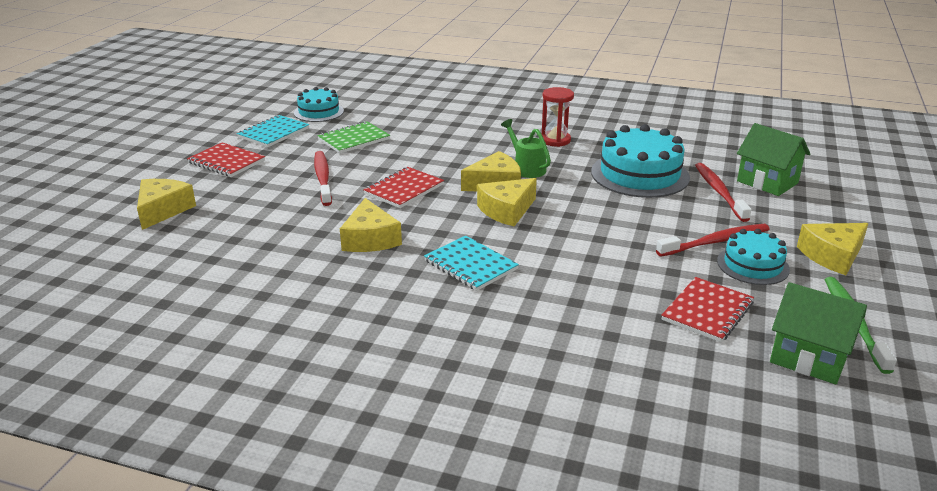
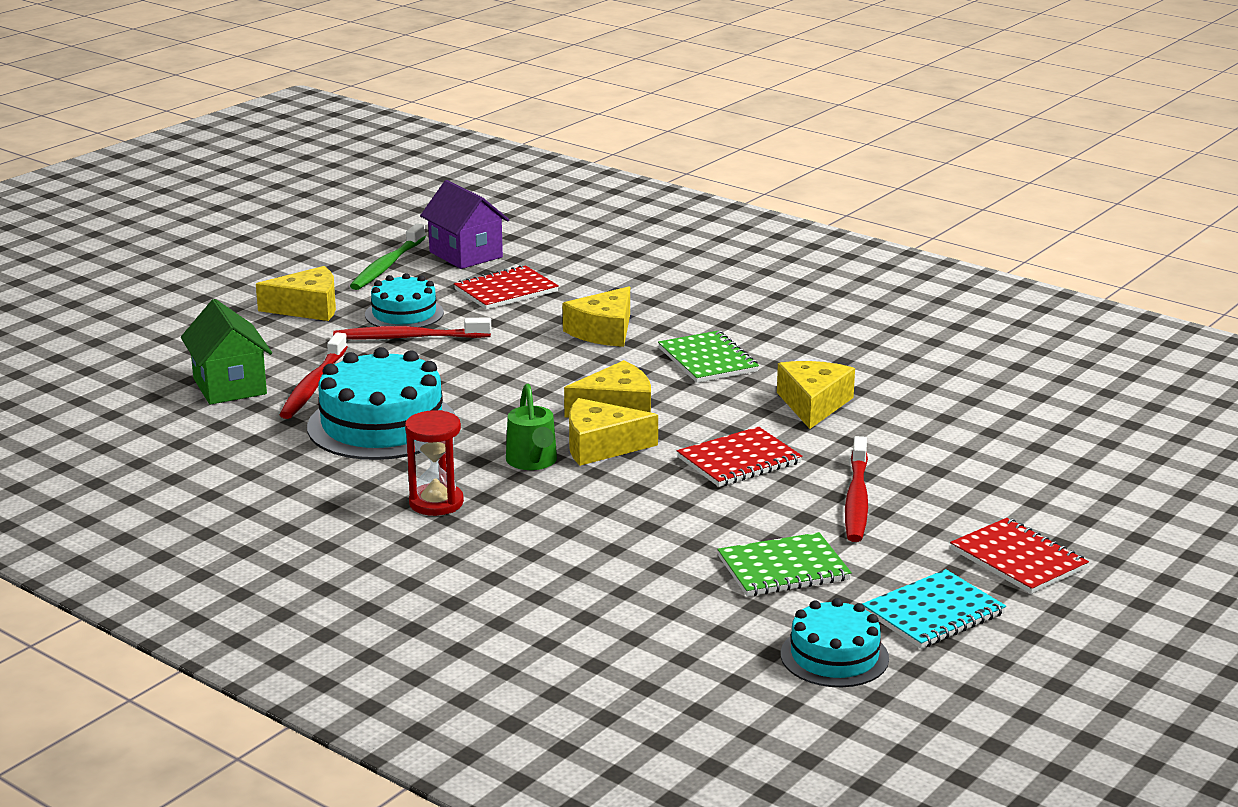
camera: 160 degrees left, 5 degrees down
(163, 210) = (1101, 488): yellow cheese -> yellow cheese (603, 331)
(470, 265) = (707, 360): turquoise notebook -> green notebook
(809, 358) = (466, 254): green house -> purple house

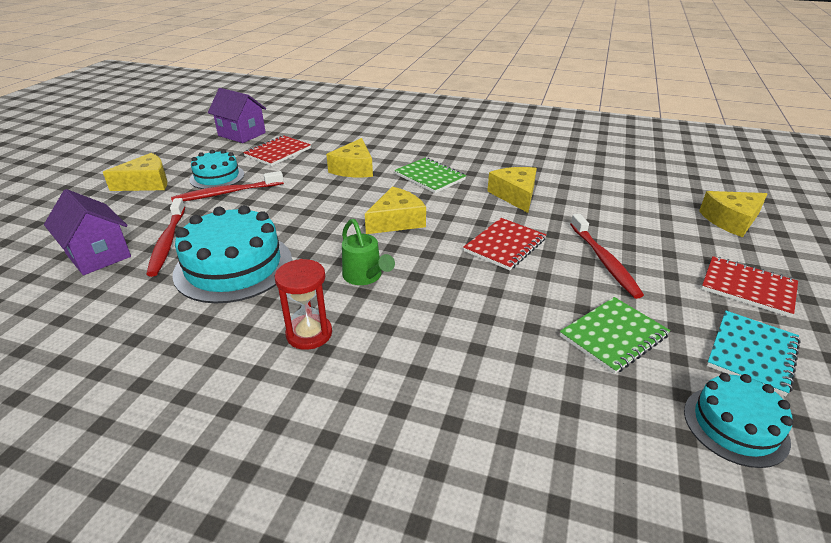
camera: 20 degrees left, 10 degrees up
(230, 386) = (98, 255): green house -> purple house
(387, 265) = (193, 147): green toothbrush -> none
(601, 446) = (405, 252): yellow cheese -> yellow cheese (731, 220)

